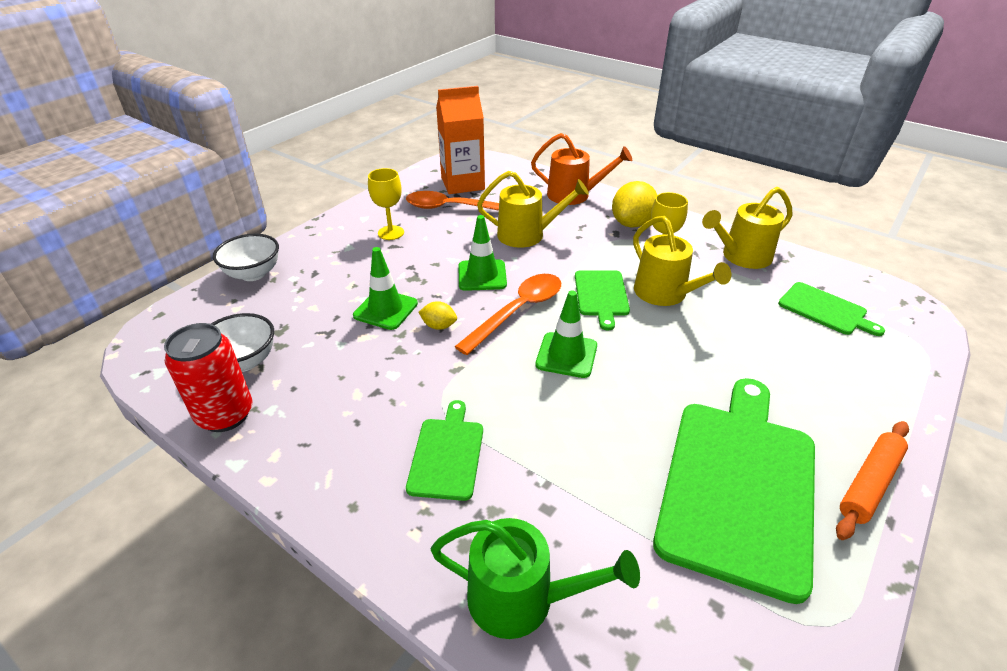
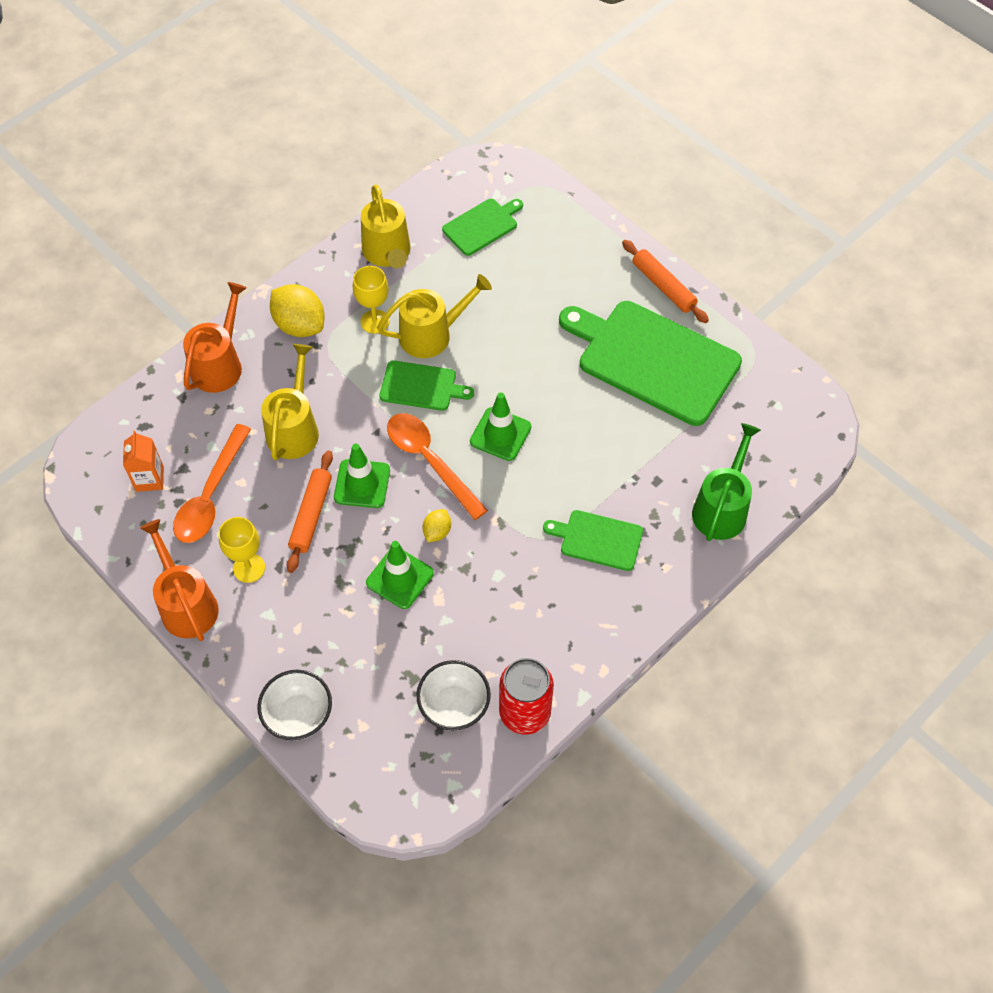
camera: 80 degrees left, 20 degrees up
(358, 212) = (186, 604): none -> orange watering can
(445, 254) = (311, 515): none -> orange rolling pin
(462, 183) = (149, 479): orange carton -> orange carton, size x0.56

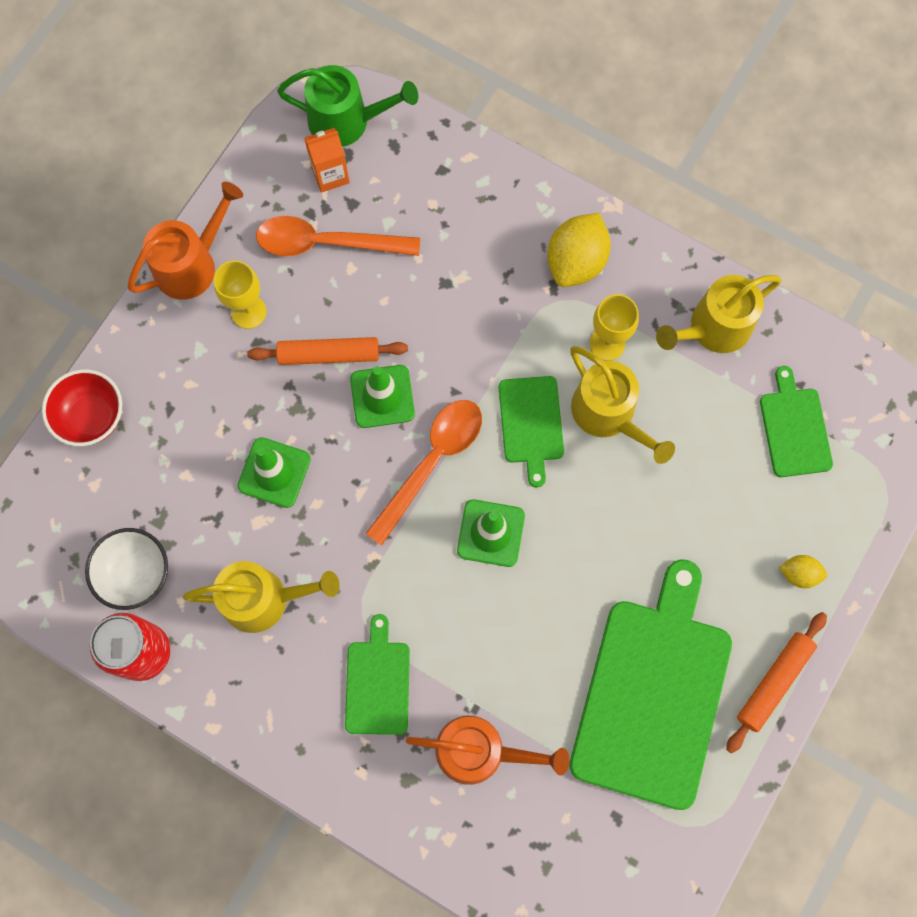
camera: 75 degrees right, 15 degrees up
(219, 364) = (496, 194): orange watering can -> orange watering can (479, 751)
(294, 429) = (433, 301): yellow watering can -> yellow watering can (264, 599)
(298, 715) = (92, 417): white bowl -> red bowl
(437, 532) = (342, 496): yellow lemon -> yellow lemon (799, 574)
(482, 226) = (794, 428): green cutting board -> green cutting board turned 135 degrees counterclockwise
(722, 508) = (459, 825): green watering can -> green watering can (346, 121)

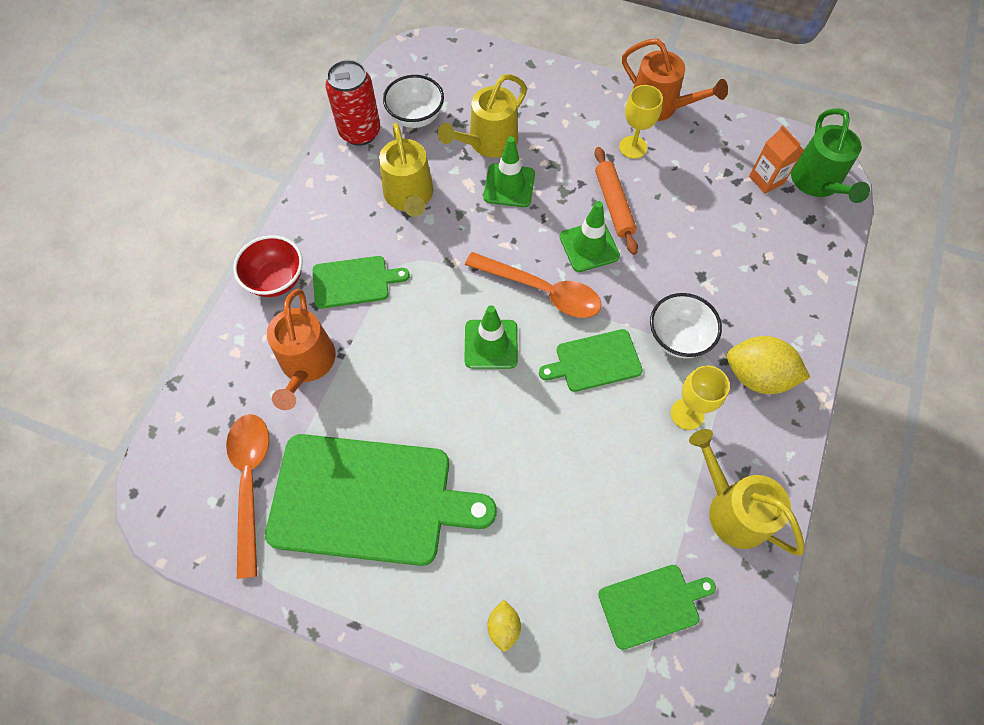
camera: 80 degrees right, 10 degrees down
(92, 417) = (525, 72): red bowl -> red bowl (276, 280)
(326, 243) = (707, 187): orange spoon -> orange spoon (250, 483)
(518, 329) = (678, 338): none -> white bowl
(608, 414) = (620, 424): yellow watering can -> yellow watering can (488, 142)
(773, 682) = (392, 613): orange rolling pin -> none

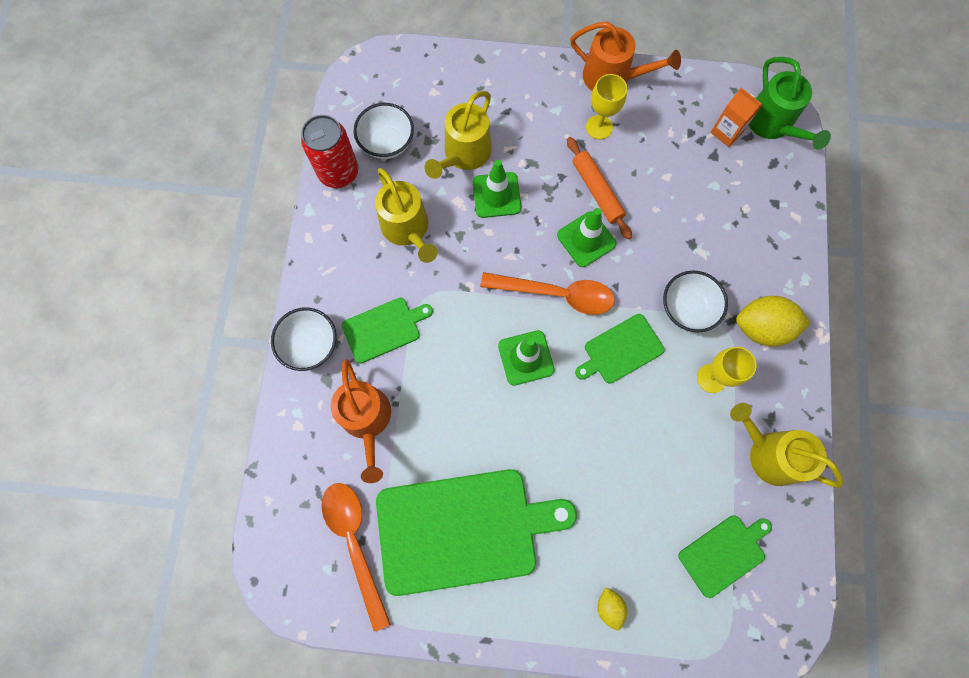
camera: 15 degrees left, 10 degrees up
(276, 280) = (311, 345): red bowl -> white bowl

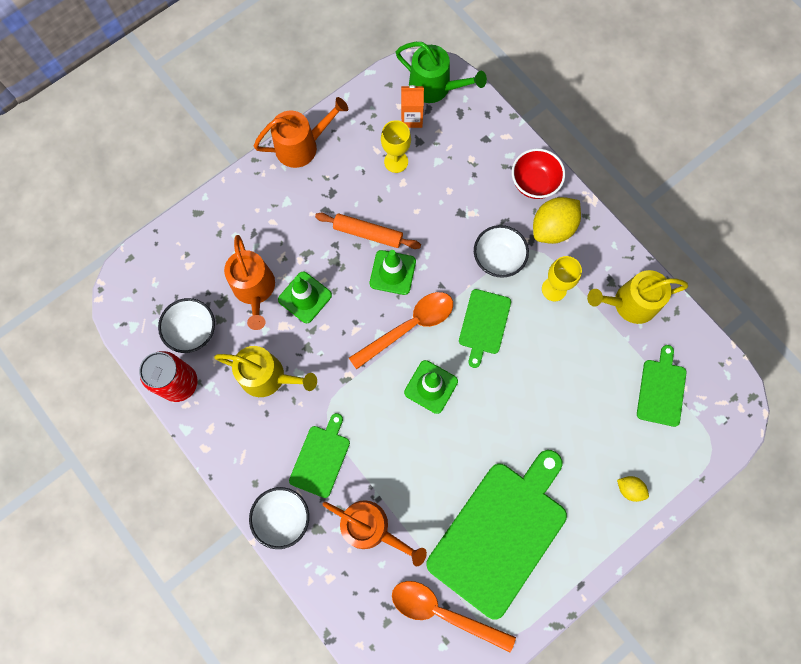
camera: 45 degrees left, 0 degrees up
(464, 154) = (254, 289): yellow watering can -> orange watering can
(599, 127) = (327, 188): yellow goblet -> yellow goblet (396, 161)
(782, 276) = (534, 183): none -> red bowl

